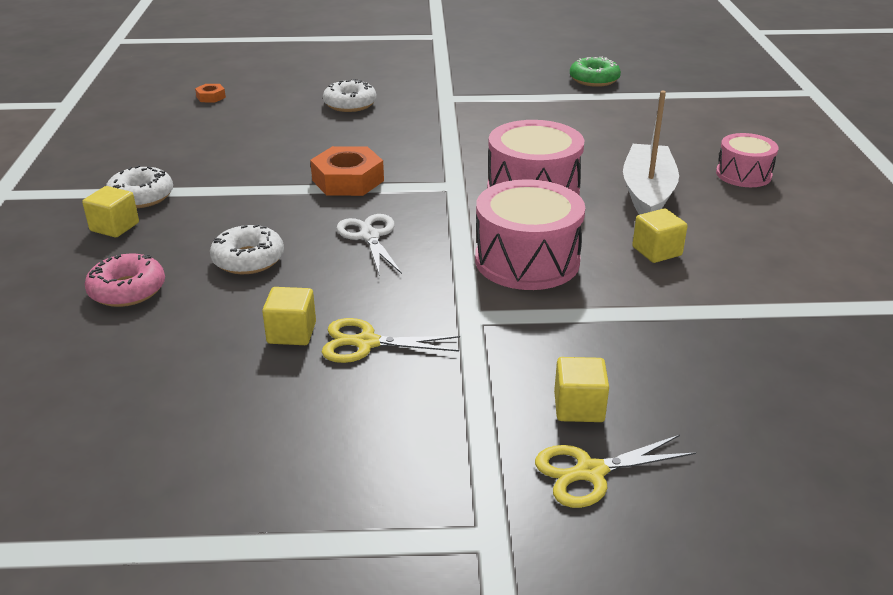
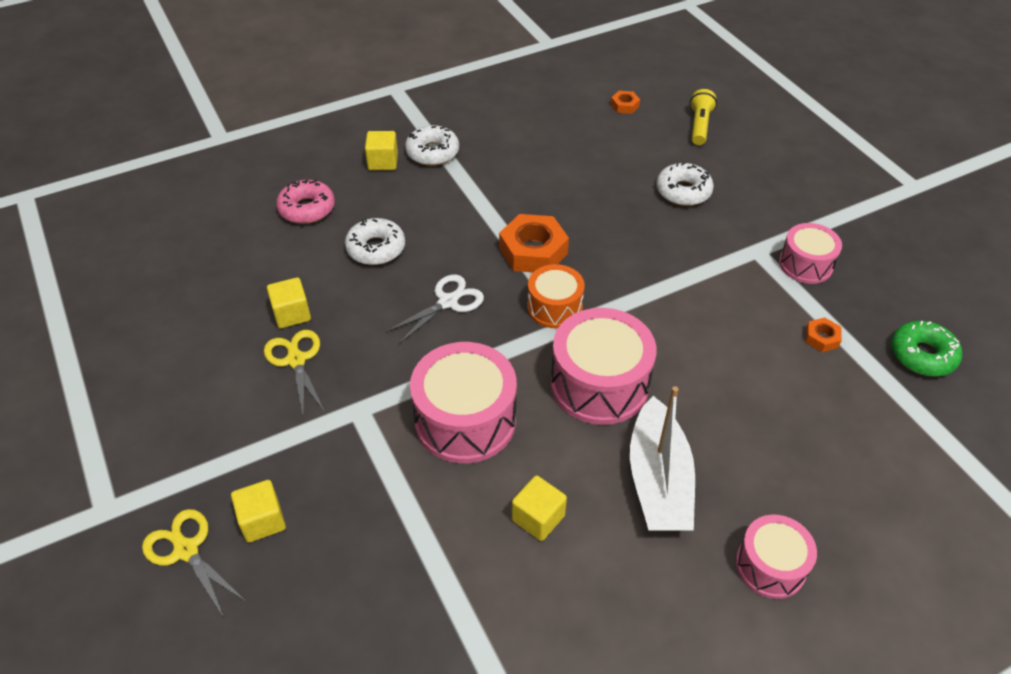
camera: 65 degrees right, 15 degrees up
(280, 78) = (699, 126): none -> yellow flashlight
(428, 188) = (554, 307): none -> orange drum
(478, 87) = (805, 264): none -> pink drum
(553, 102) = (821, 338): none -> orange nut
(647, 193) = (658, 480): white boat -> white boat turned 105 degrees clockwise

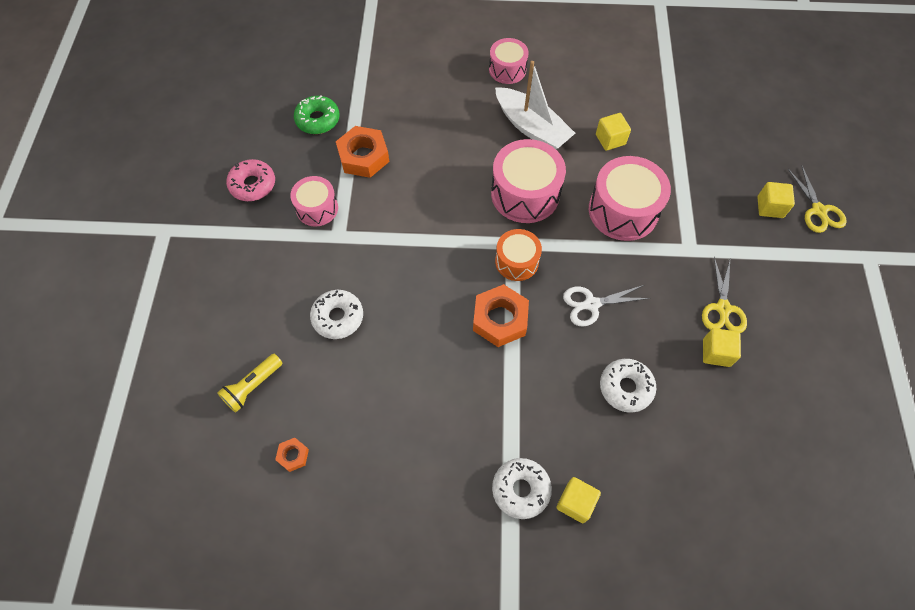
camera: 150 degrees left, 15 degrees up
(307, 209) = (672, 472): pink donut -> pink donut (253, 185)
(658, 480) = (531, 127): white boat -> white boat turned 105 degrees clockwise
(821, 338) = (363, 156): orange nut -> orange nut, size x2.04

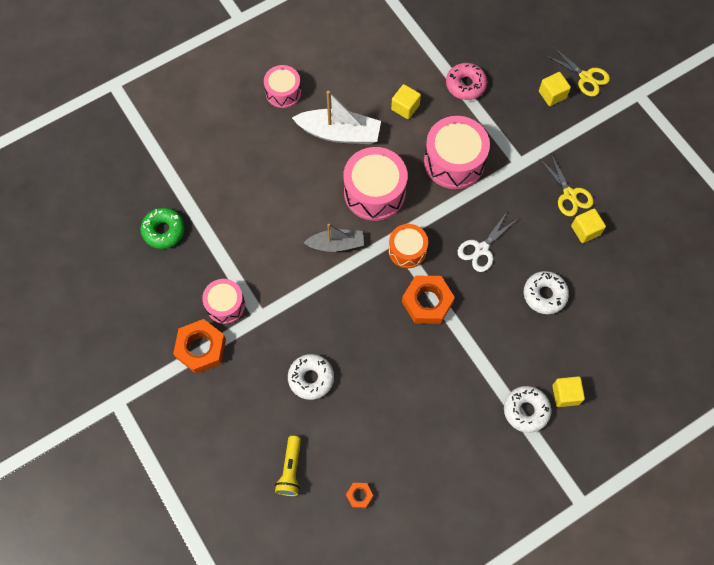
camera: 35 degrees left, 5 degrees up
(253, 185) = (157, 319): pink donut -> pink donut (465, 85)
(363, 156) = (227, 239): orange nut -> orange nut (201, 348)
(454, 217) = (336, 244): none -> grey boat

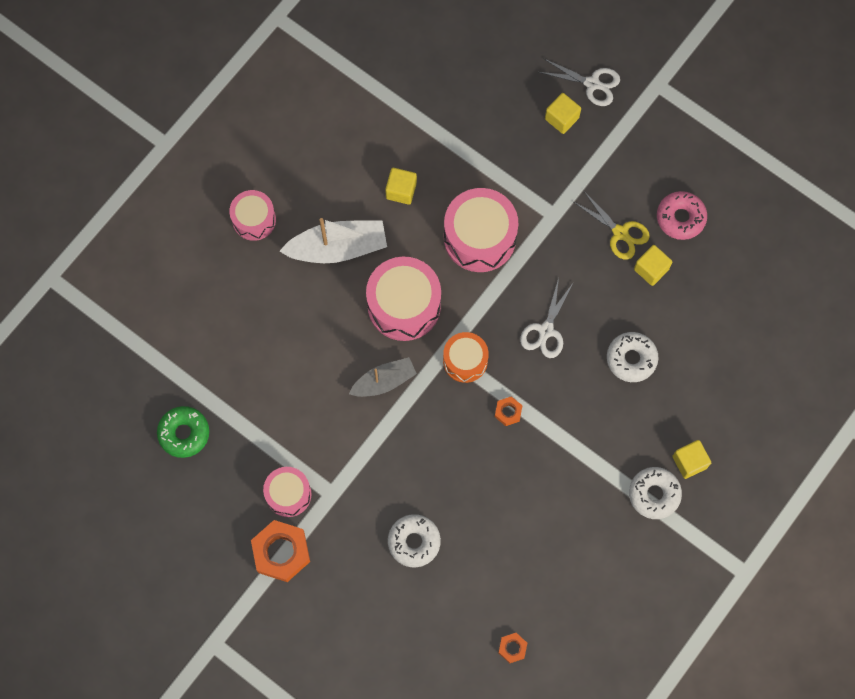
camera: 20 degrees left, 5 degrees up
(290, 470) = (430, 648): yellow flashlight -> none
(427, 302) = (508, 412): orange nut -> orange nut, size x0.49
(465, 85) = (460, 139): pink donut -> pink donut (680, 218)
(585, 77) = (592, 83): yellow scissors -> white scissors

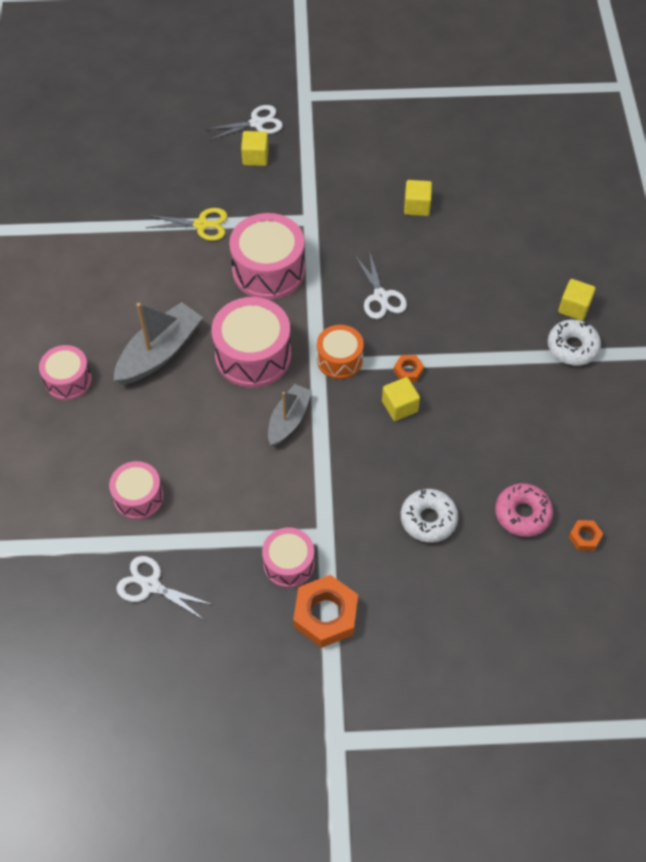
camera: 40 degrees left, 15 degrees down
(184, 433) = (151, 585): green donut -> white scissors
(228, 358) = (138, 497): none -> pink drum
(338, 248) = (159, 352): white boat -> grey boat
(401, 190) = (175, 280): yellow cube -> yellow cube (399, 406)
(620, 233) = (371, 199): yellow scissors -> yellow scissors (201, 225)
(631, 359) = (462, 271): white donut -> none
(680, 218) = (404, 162): pink donut -> pink donut (522, 514)

